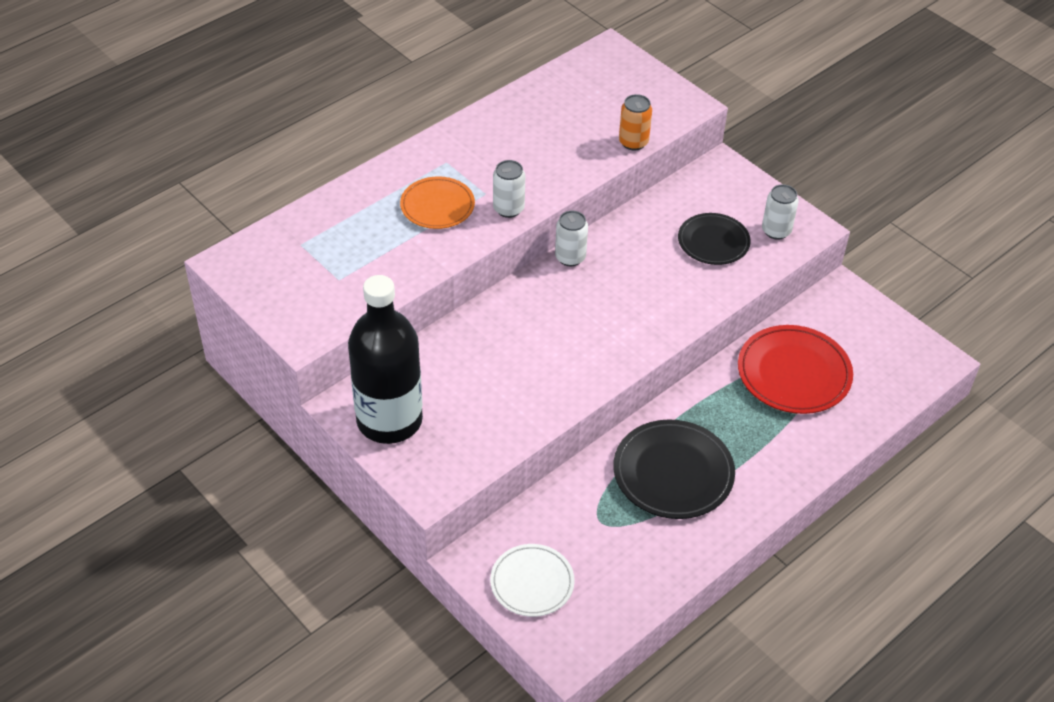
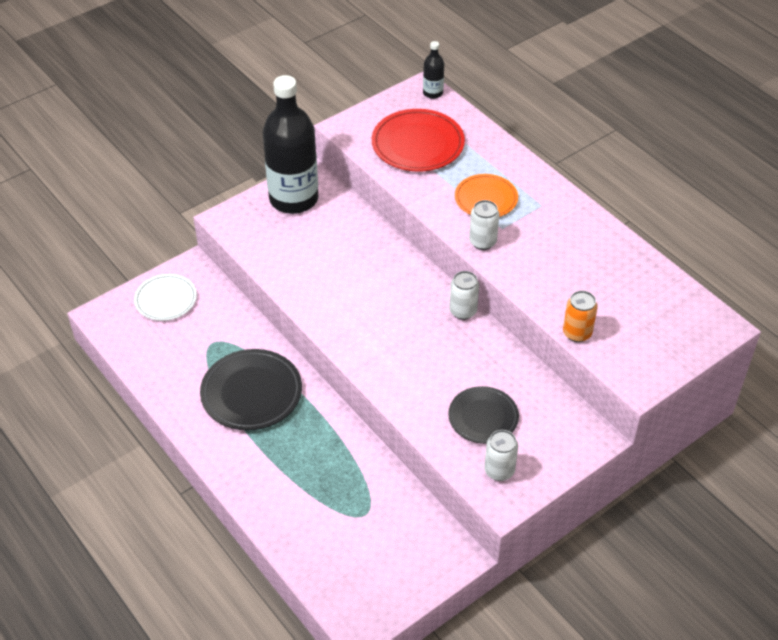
camera: 95 degrees right, 0 degrees up
(237, 253) = (433, 93): none -> black bottle
(794, 373) = (352, 495): red plate -> red plate (418, 144)

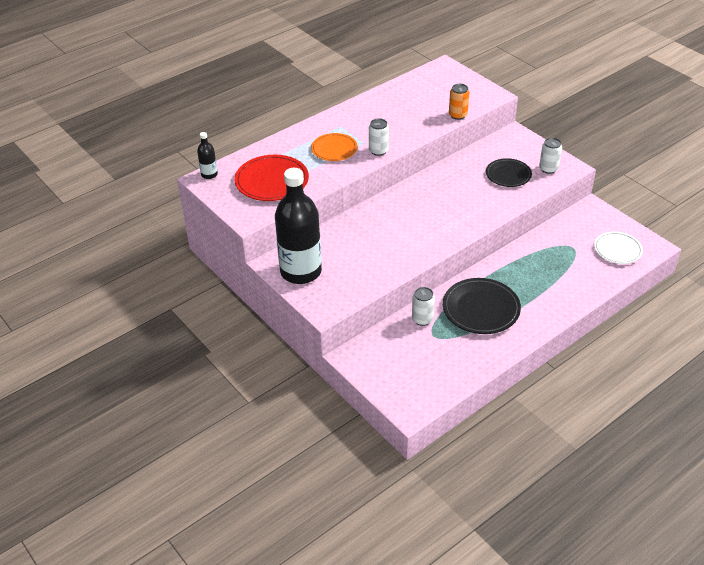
camera: 90 degrees left, 5 degrees down
(166, 300) = (389, 370): white plate -> white plate (617, 250)
(463, 311) = (417, 183): white can -> white can (422, 319)

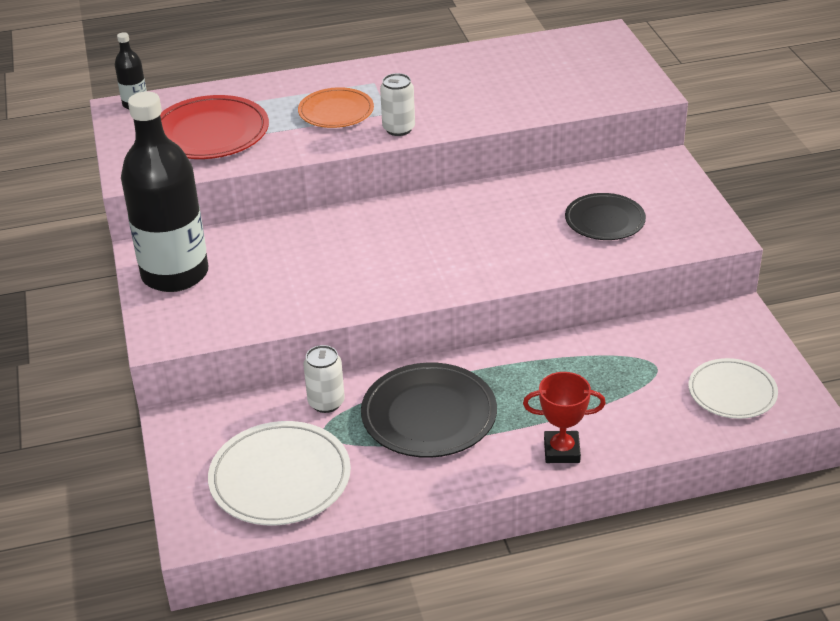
camera: 25 degrees right, 5 degrees down
(431, 368) = (280, 478): none -> white plate
(458, 115) = (565, 107): orange can -> none
(548, 169) = (679, 228): white can -> none
(560, 306) = (561, 451): none -> red trophy

